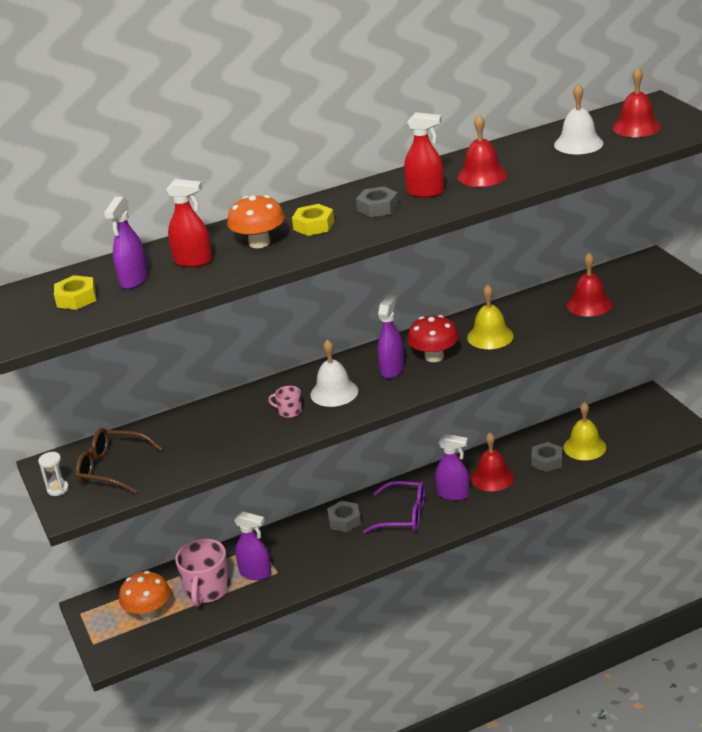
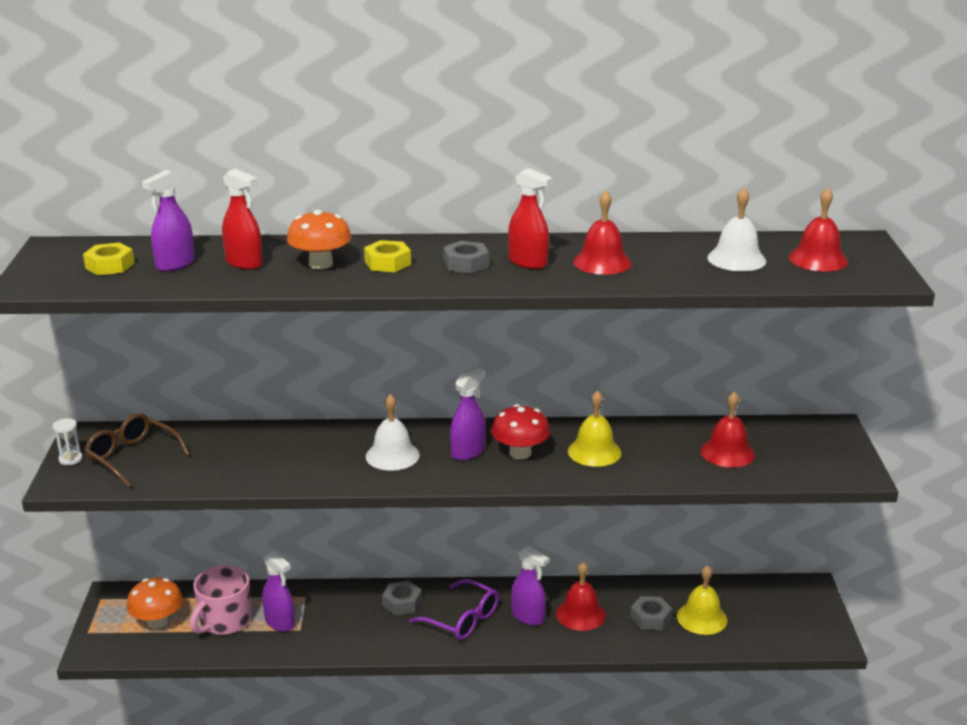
camera: 20 degrees right, 5 degrees down
(289, 411) = (335, 459): pink mug -> none

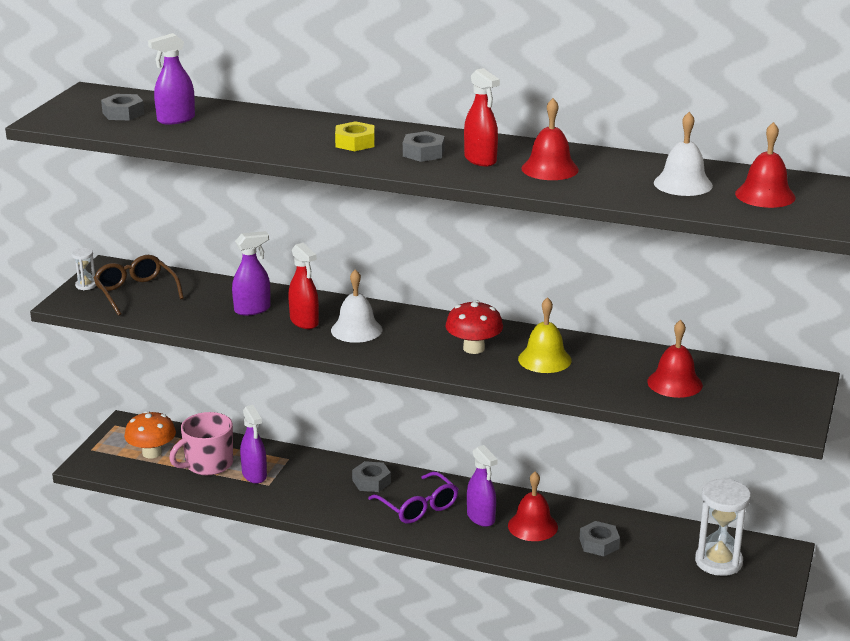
camera: 20 degrees right, 0 degrees up
(109, 265) = (123, 113): yellow nut -> grey nut
(244, 263) = (233, 126): red spray bottle -> red spray bottle (304, 322)
(320, 264) = (296, 136): orange mushroom -> none
(468, 452) = (426, 339): purple spray bottle -> purple spray bottle (252, 309)
(702, 618) = (650, 554): yellow bell -> none
(764, 611) = (718, 562): none -> white hourglass

